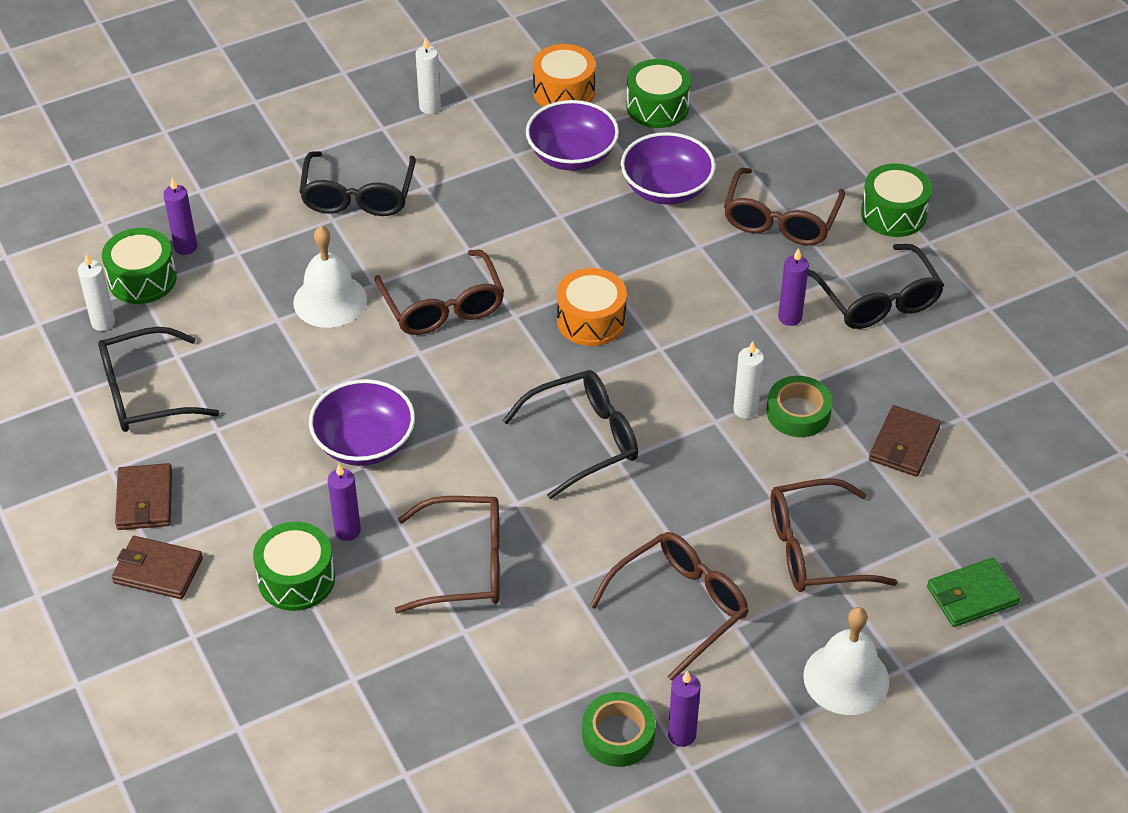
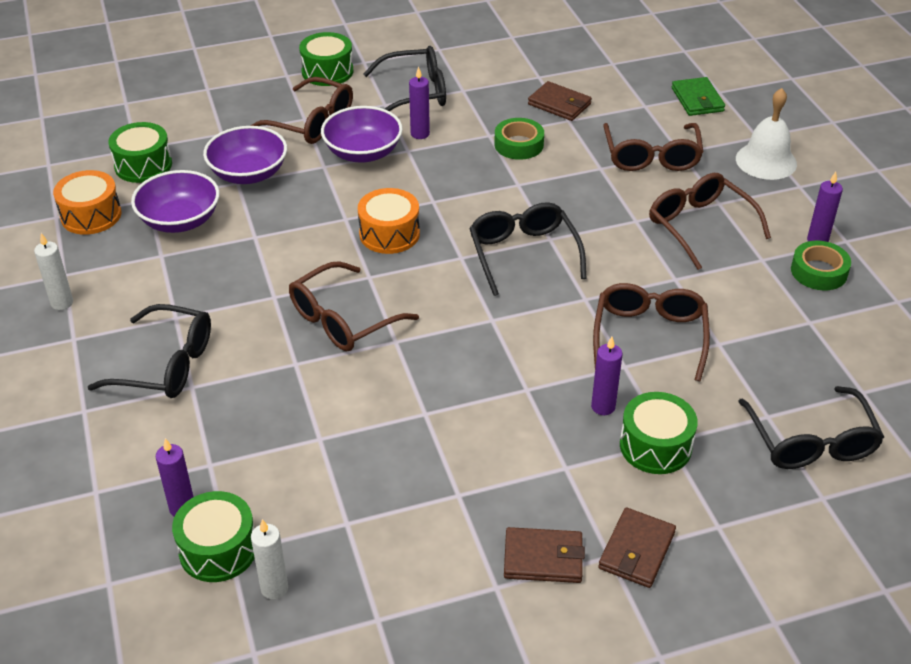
camera: 80 degrees left, 5 degrees down
(144, 394) = (394, 553): black glasses -> black glasses (811, 442)
(330, 300) = (307, 397): white bell -> none
(364, 443) = (499, 387): purple bowl -> purple bowl (363, 153)
(443, 307) = (342, 320): brown glasses -> brown glasses turned 150 degrees clockwise
(745, 410) = (510, 168): white candle -> none

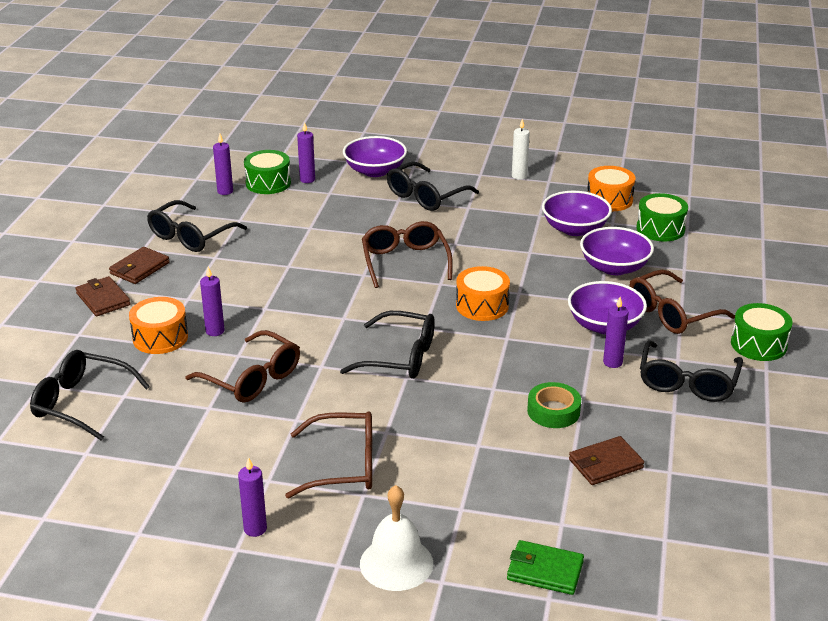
camera: 120 degrees right, 10 degrees down
(115, 446) = (375, 171): none -> purple bowl
(274, 588) = (225, 191): white candle -> purple candle
(427, 552) = (190, 236): none -> black glasses
(651, 157) = (468, 485): brown glasses -> none
(655, 446) = (160, 338): green drum -> orange drum
(819, 271) = (220, 506): green tape -> none

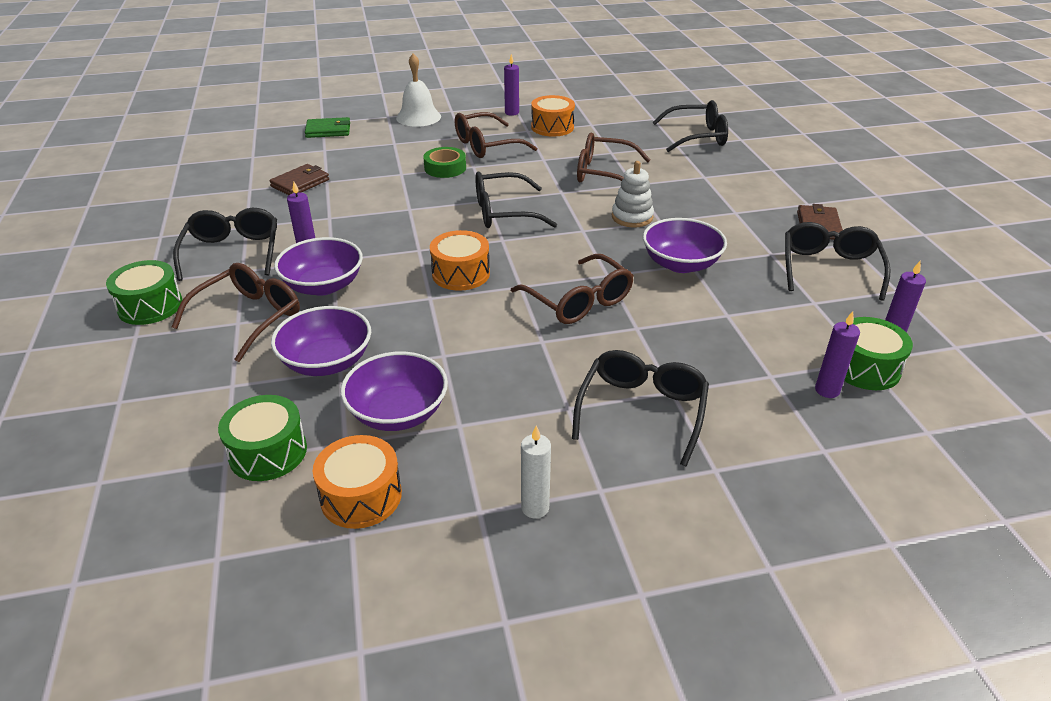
camera: 155 degrees right, 5 degrees up
(103, 299) = (800, 195): brown wallet -> none
(160, 338) = (709, 181): orange drum -> orange drum (552, 127)
(215, 331) = (675, 195): purple candle -> none
(285, 319) = (632, 217): none -> white stacking toy
(375, 171) = (761, 441): purple bowl -> purple bowl (681, 264)
(553, 411) = (351, 205): green tape -> green tape (445, 168)

